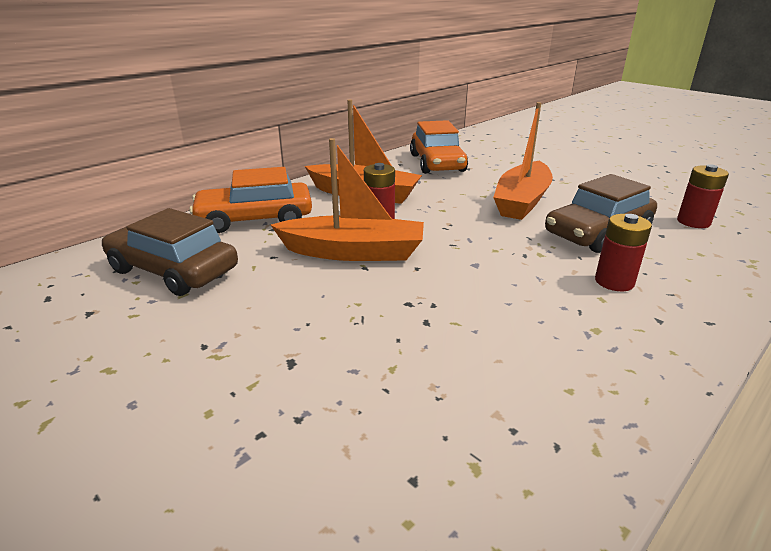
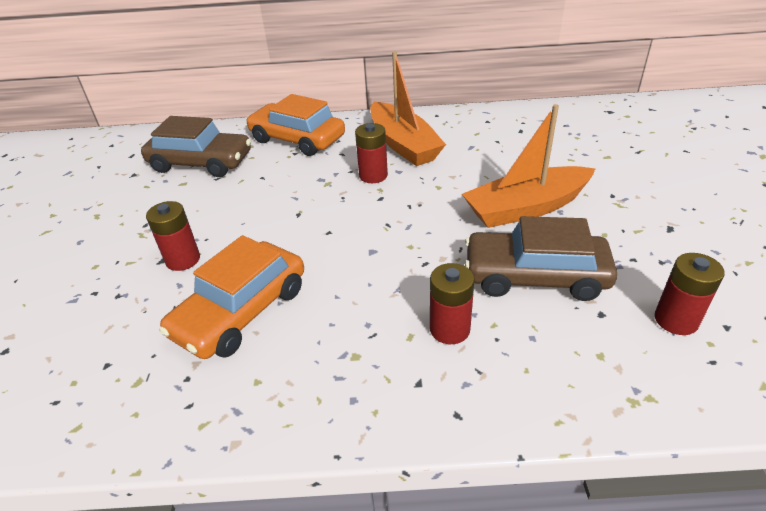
camera: 45 degrees right, 10 degrees up
(173, 270) = (201, 163): brown car -> brown car turned 120 degrees clockwise
(317, 350) = (183, 260): none -> red battery
(353, 252) = (311, 197): orange boat -> none
(437, 163) = (523, 132): orange car -> orange car (241, 311)

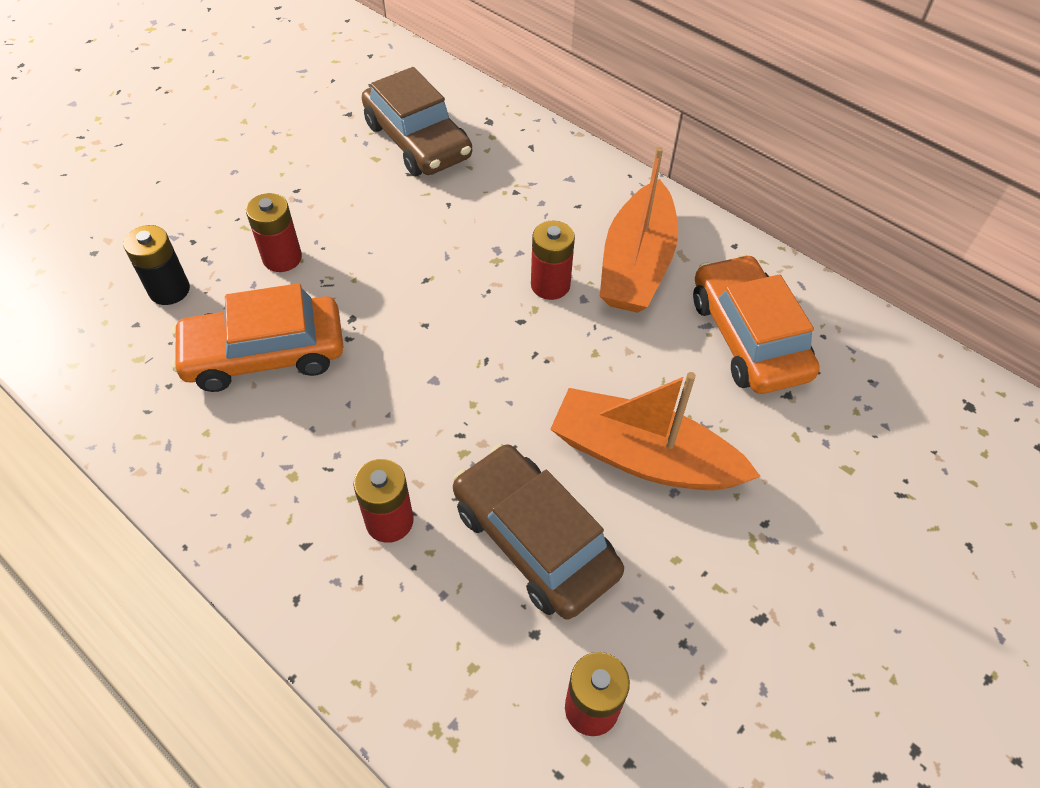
camera: 40 degrees right, 15 degrees up
(111, 328) = (169, 290): none -> black battery
(297, 139) = (539, 173): orange car -> orange car (748, 337)

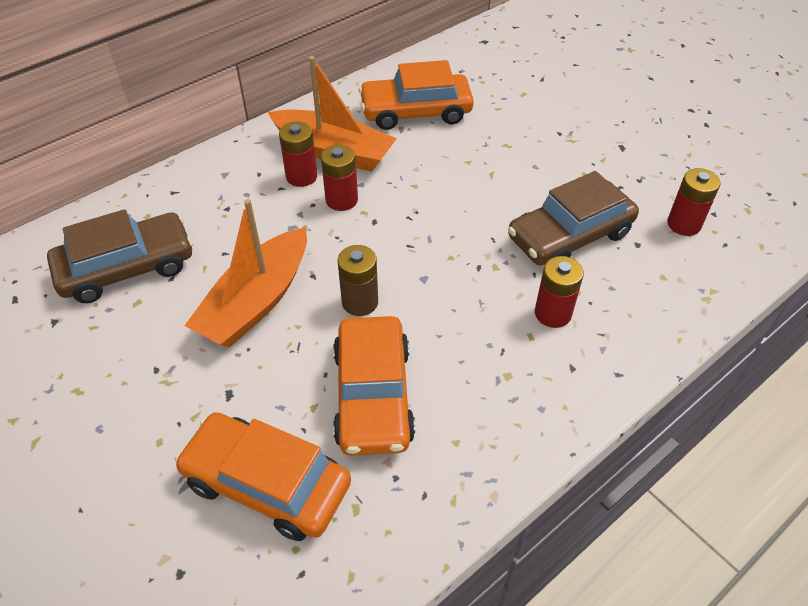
camera: 80 degrees left, 5 degrees down
(169, 290) = (267, 484): black battery -> orange car
(282, 258) = (252, 381): red battery -> red battery (301, 176)
(390, 325) = (360, 302): none -> brown battery
(643, 457) = (507, 175): orange boat -> orange boat (256, 302)

